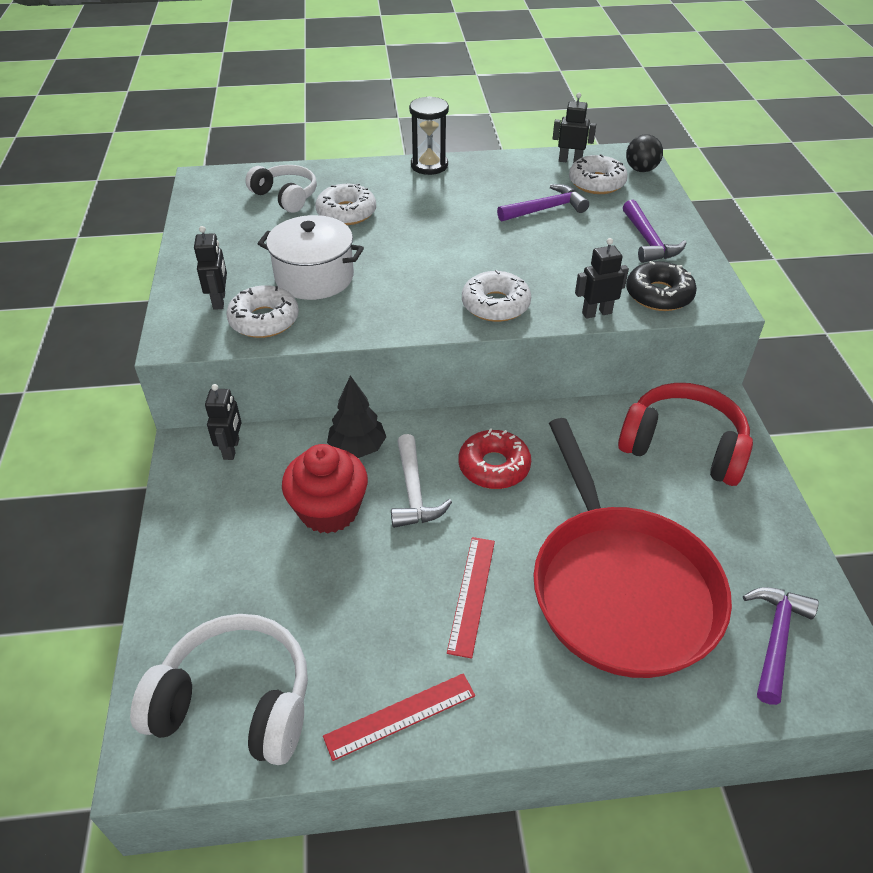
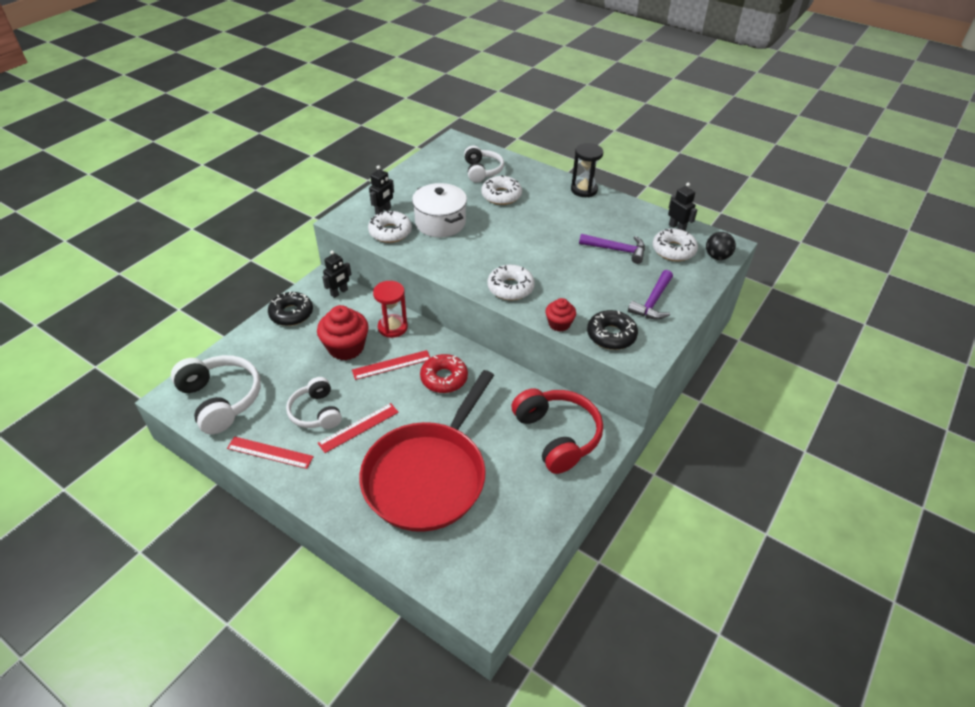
camera: 40 degrees right, 0 degrees up
(196, 517) = (291, 313): none -> black donut
(357, 448) = (392, 327): black tree -> red hourglass
(394, 616) = (316, 412): none -> white headphones
(414, 492) = (391, 365): white hammer -> red ruler
(596, 313) = (559, 324): black robot -> red cupcake
(775, 638) = (471, 556): purple hammer -> none

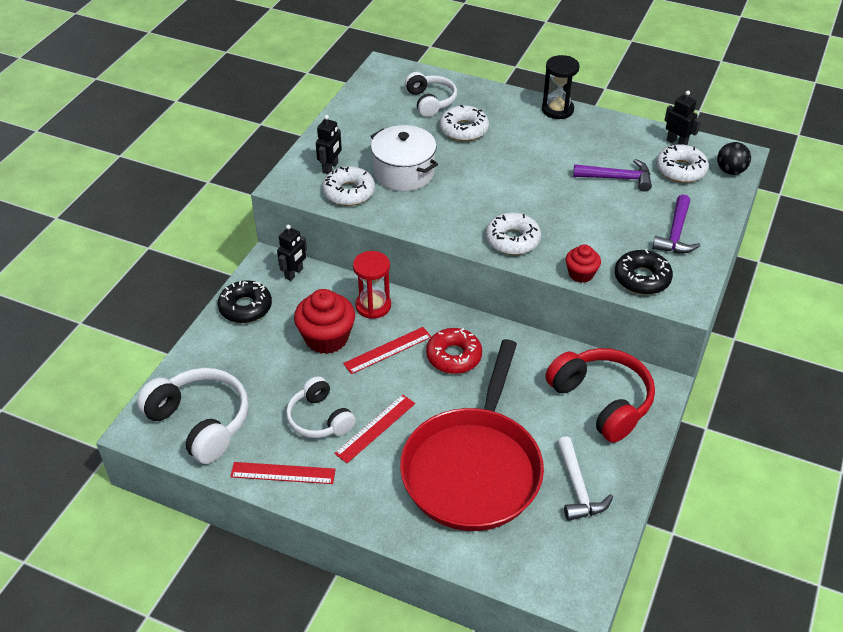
camera: 10 degrees left, 0 degrees up
(512, 508) = (578, 488): none -> white hammer

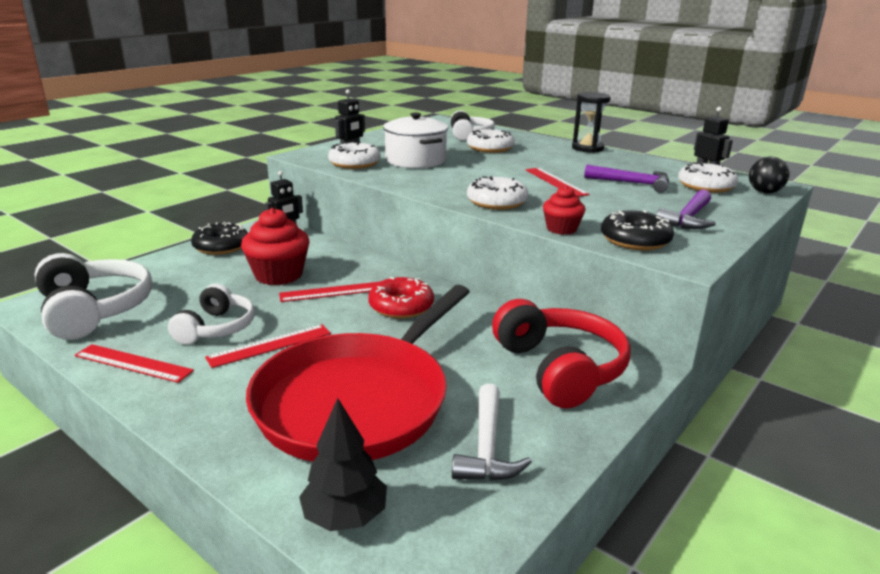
camera: 15 degrees right, 20 degrees down
(319, 419) = (216, 328): white headphones -> white headphones turned 150 degrees counterclockwise
(373, 306) = (343, 262): red hourglass -> none
(515, 564) = (345, 517): none -> black tree
(550, 190) = (555, 182): none -> red ruler

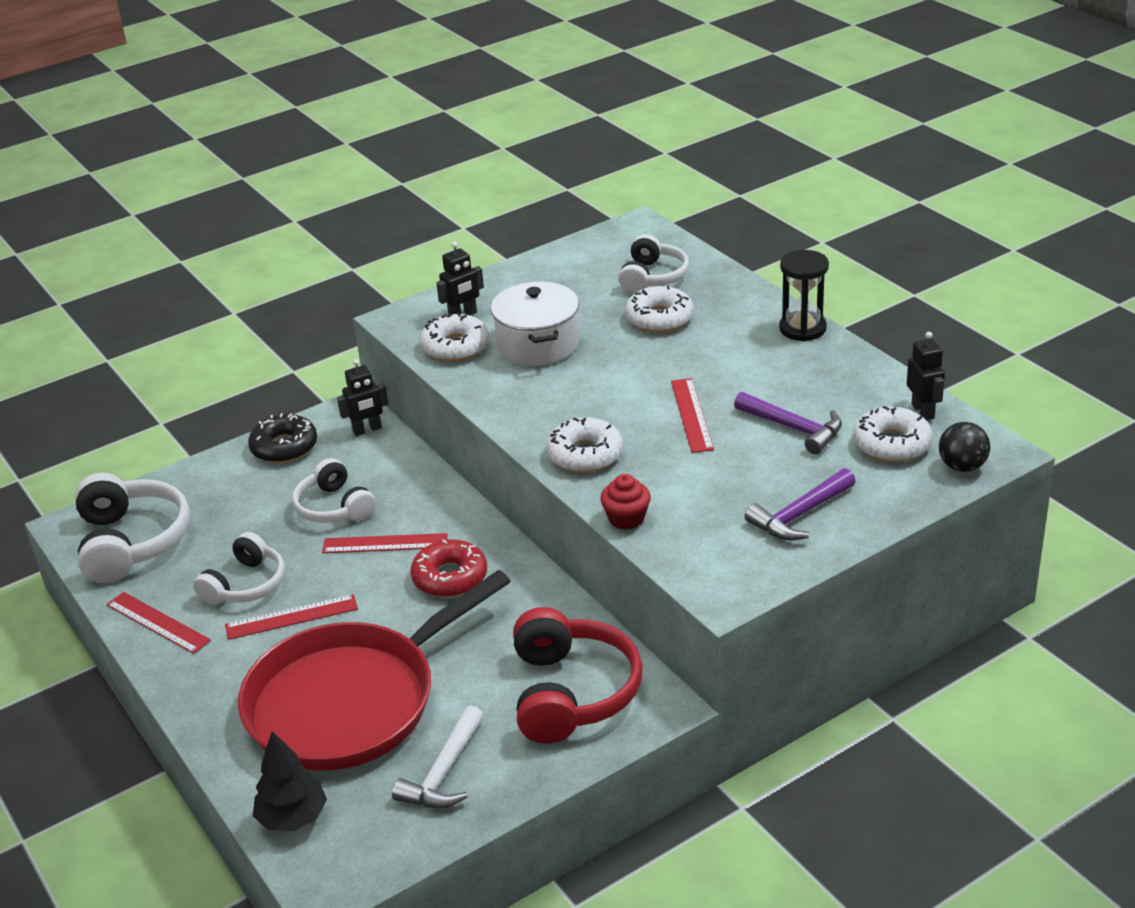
camera: 20 degrees right, 10 degrees up
(278, 275) = (334, 507): red cupcake -> white headphones
(635, 240) = (697, 549): black donut -> none

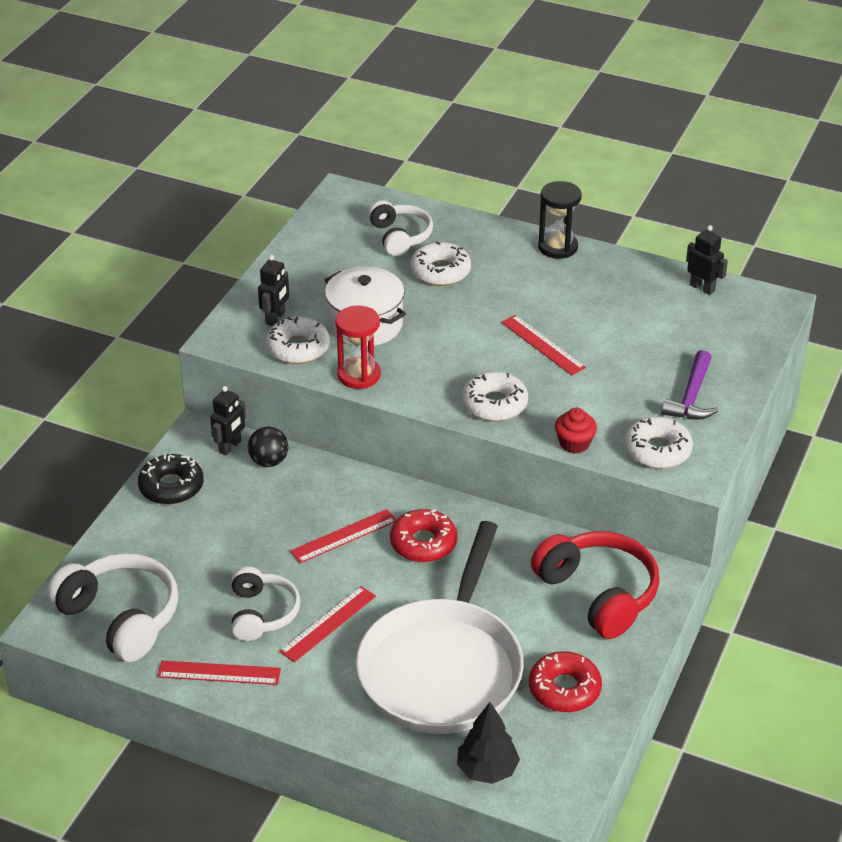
camera: 35 degrees left, 5 degrees up
(334, 507) = (270, 522): white headphones -> none
(350, 702) = (443, 668): red pan -> white pan
(444, 773) = (564, 689): white hammer -> red donut
(484, 387) = (359, 375): none -> red hourglass
(794, 428) = (626, 331): purple hammer -> none
(892, 444) = (704, 321): white donut -> white donut (657, 450)
(962, 466) = (765, 322): black ball -> black ball (269, 461)

